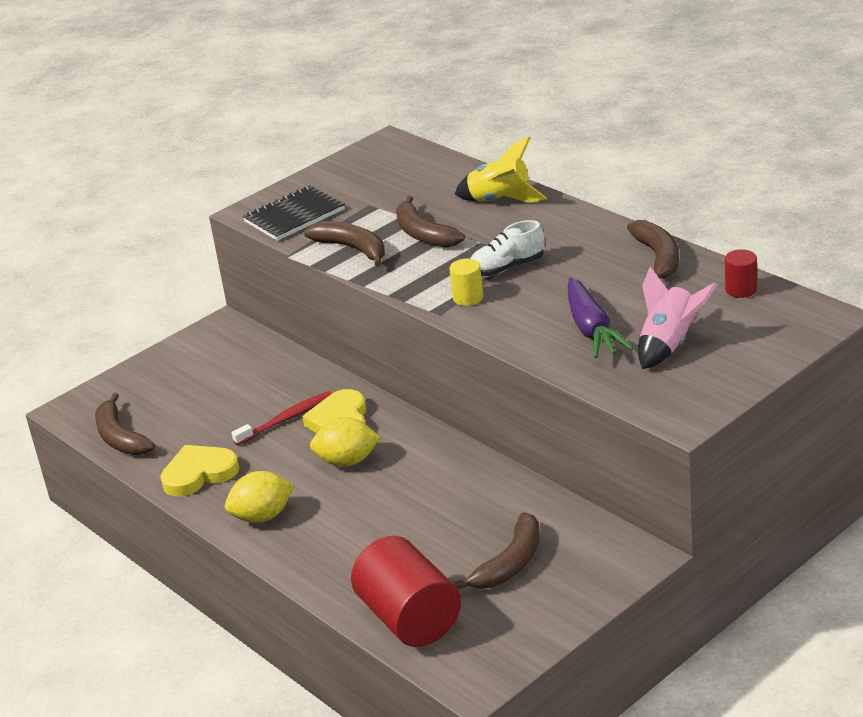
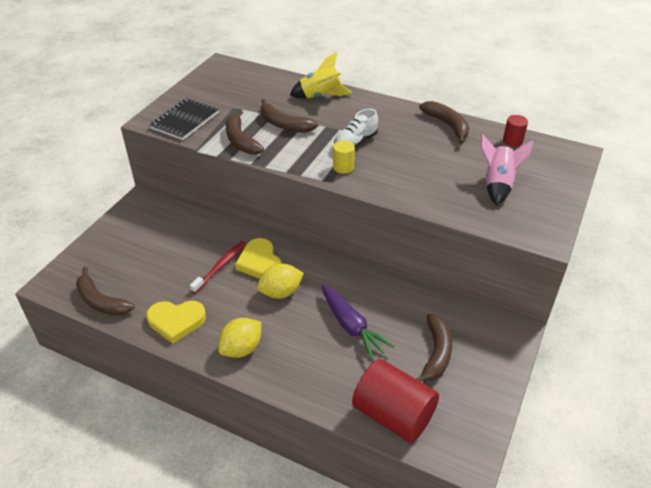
camera: 25 degrees left, 10 degrees up
(199, 474) = (176, 321): yellow heart -> yellow heart turned 135 degrees counterclockwise
(352, 249) = (240, 140): brown banana -> brown banana turned 135 degrees counterclockwise
(591, 329) = (440, 180): purple carrot -> purple carrot (351, 327)

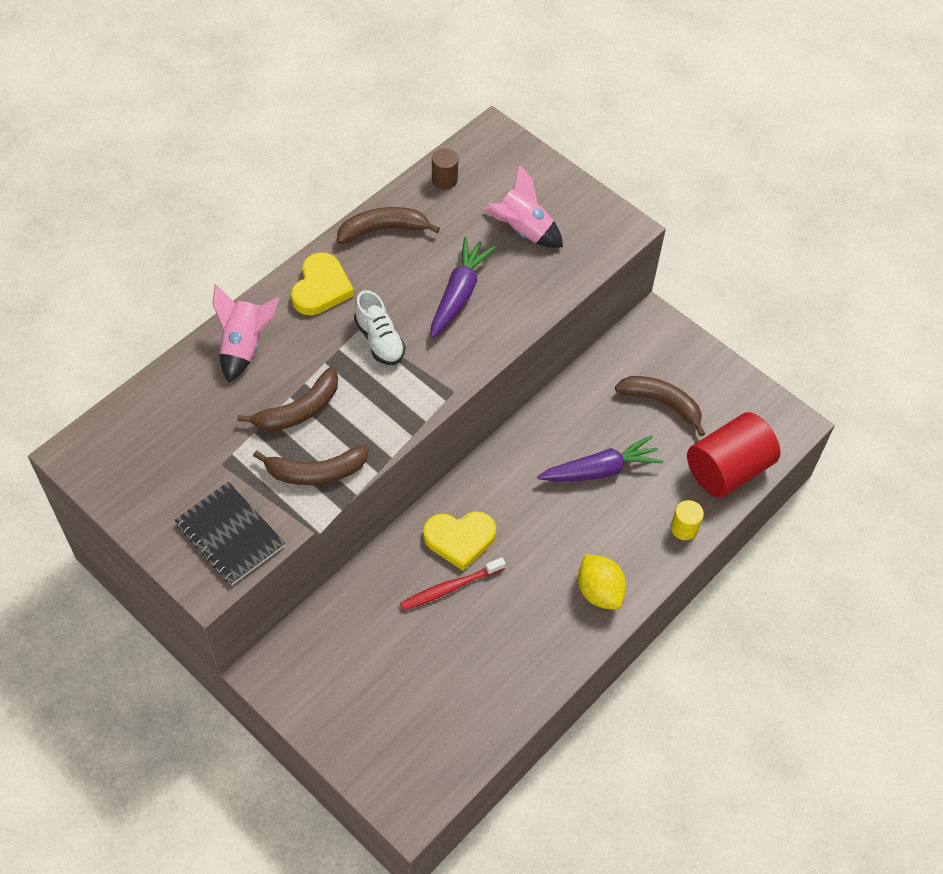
camera: 75 degrees left, 15 degrees up
(101, 301) = (466, 745): brown banana -> none
(176, 321) = (533, 656): yellow heart -> yellow heart (321, 288)
(220, 266) = (450, 587): red toothbrush -> red toothbrush turned 75 degrees counterclockwise
(280, 292) = (522, 528): yellow lemon -> none
(320, 96) = (244, 346): yellow rocket -> pink rocket
(343, 167) = (428, 370): yellow cylinder -> yellow cylinder (684, 528)
(417, 167) = (459, 294): none -> purple carrot
(512, 141) = (444, 179): red cylinder -> brown cylinder

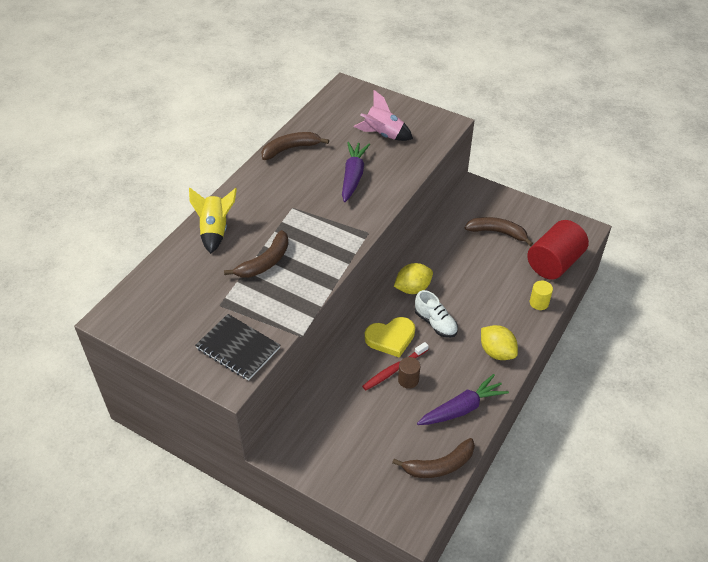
camera: 10 degrees left, 10 degrees down
(244, 346) = (215, 231): pink rocket -> yellow rocket
(316, 472) = (288, 298): brown banana -> brown banana (439, 465)
(321, 288) = (259, 188): yellow heart -> none
(379, 340) = (308, 211): white shoe -> white shoe (435, 323)
(444, 179) = (322, 115): brown cylinder -> brown cylinder (408, 380)
(513, 468) = (412, 288): none -> yellow lemon
(600, 470) = (471, 278): purple carrot -> purple carrot (462, 408)

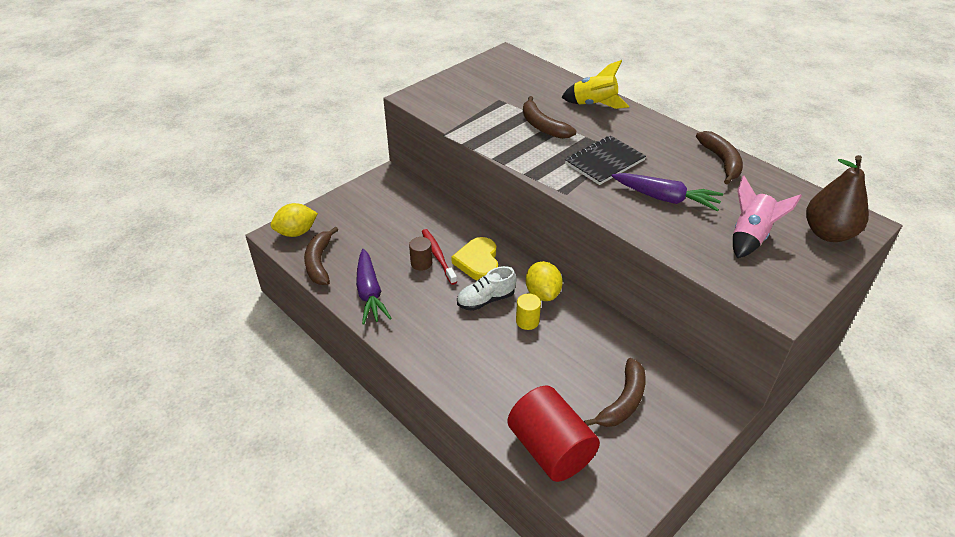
camera: 105 degrees right, 5 degrees down
(238, 348) = (446, 103): black notebook -> black notebook (604, 162)
(364, 101) = (828, 233): none -> brown pear
(496, 352) = (426, 340): yellow lemon -> yellow lemon (296, 232)
(539, 303) = (484, 405): yellow cylinder -> yellow cylinder (527, 321)

